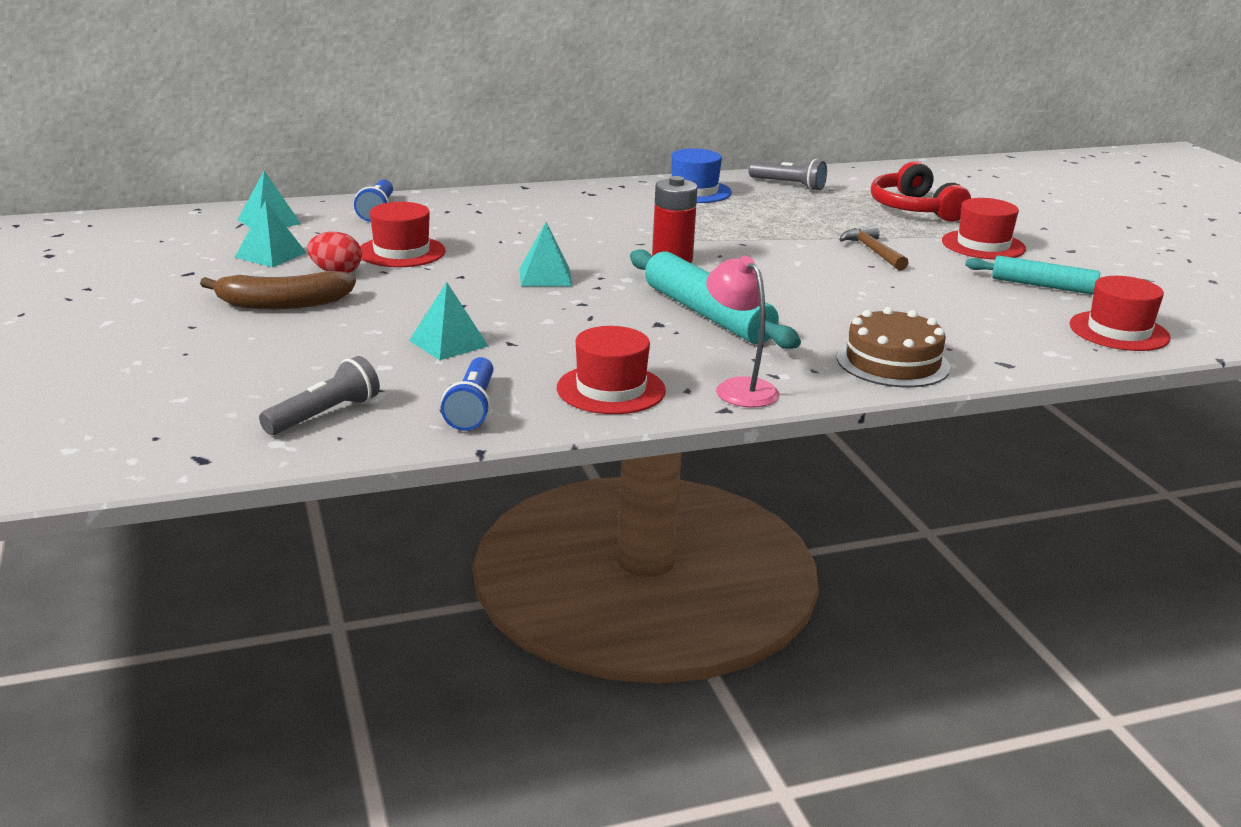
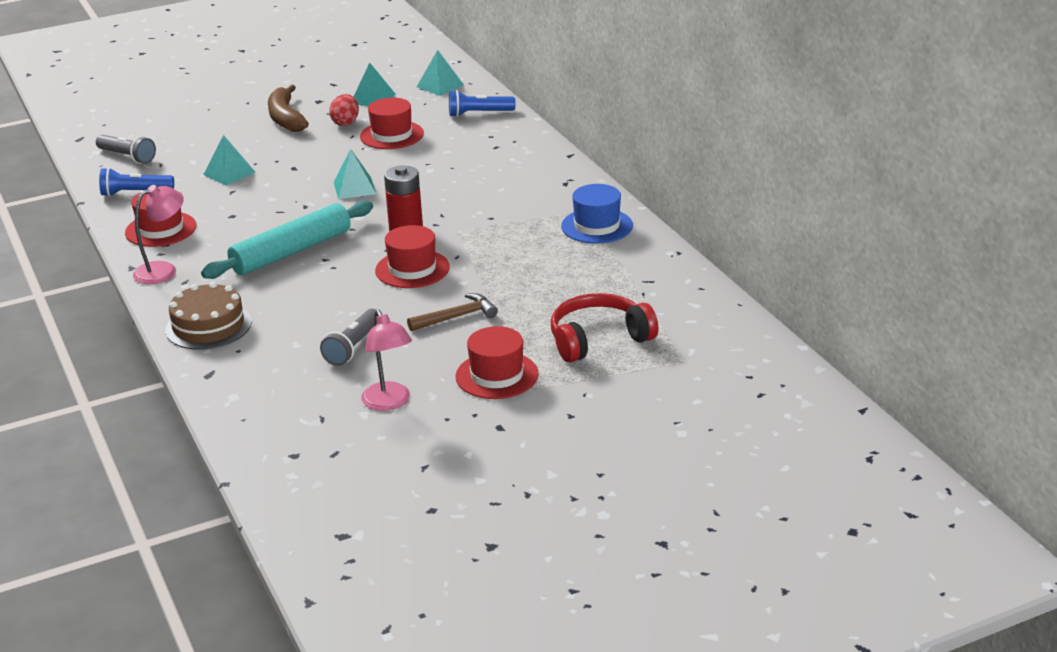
camera: 85 degrees right, 5 degrees up
(788, 185) = (644, 270): grey flashlight -> grey flashlight (353, 347)
(1043, 286) = (389, 403): turquoise rolling pin -> pink lamp
(1119, 331) = (283, 435): red hat -> red hat (412, 269)

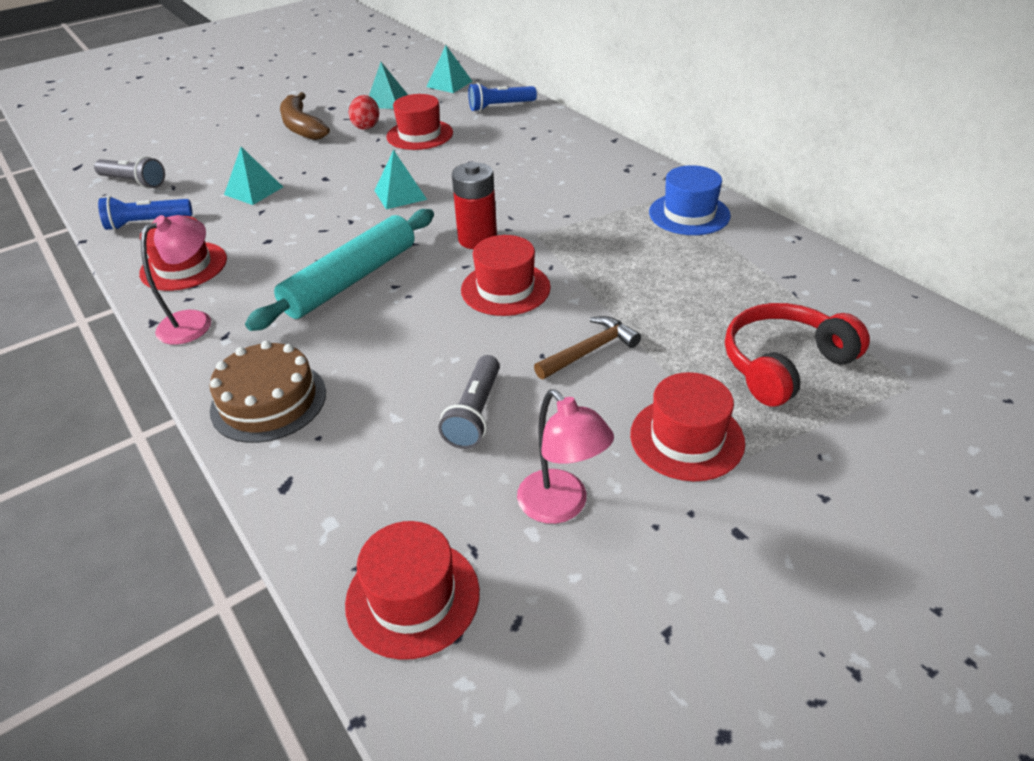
camera: 10 degrees left, 10 degrees up
(275, 436) = (412, 597): none -> red hat

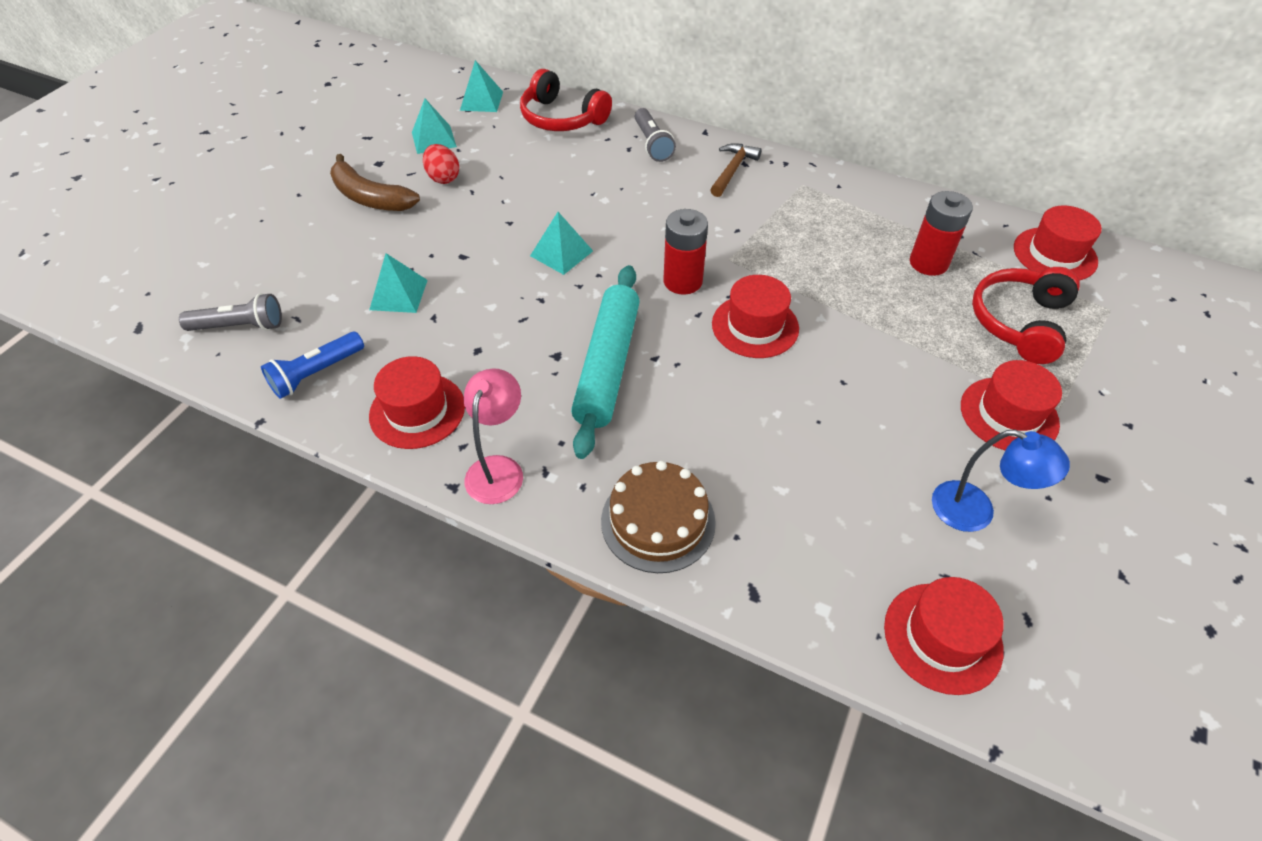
camera: 30 degrees left, 10 degrees up
(419, 135) = (512, 174): red hat -> red hat (1055, 254)
(475, 413) = (841, 458): grey flashlight -> grey flashlight (652, 144)
(500, 106) = (562, 118): blue flashlight -> red headphones
(561, 506) = (975, 511): pink lamp -> blue lamp
(590, 350) = (876, 363): brown hammer -> brown hammer (732, 170)
(689, 214) = (836, 198): blue hat -> none
(732, 288) = (928, 263): none -> red battery

